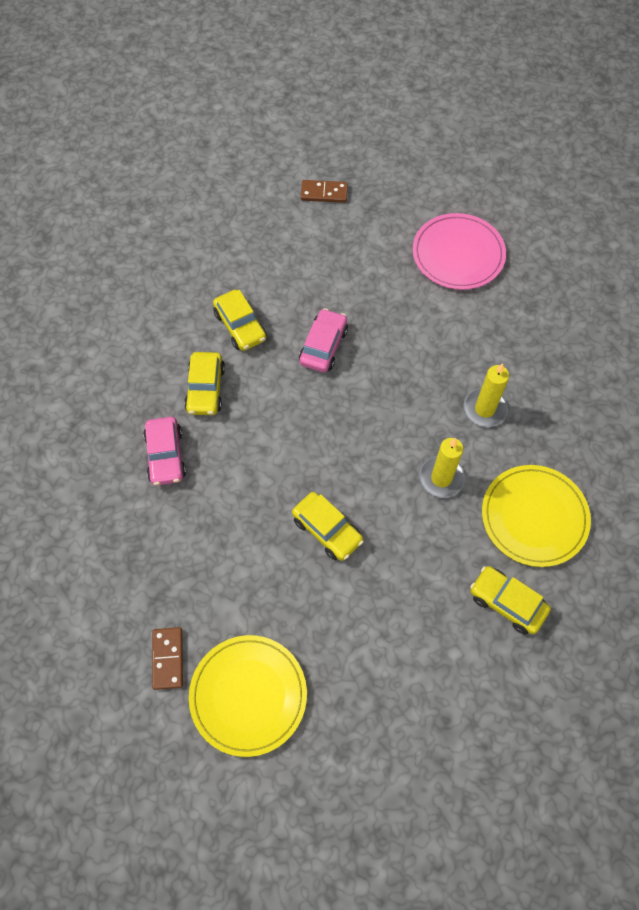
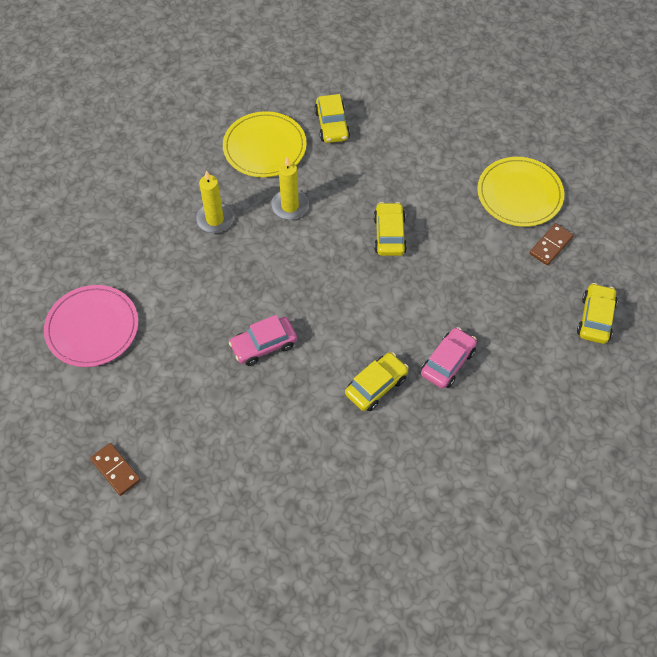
camera: 135 degrees left, 5 degrees down
(240, 326) = (304, 412): yellow car -> yellow car (595, 318)

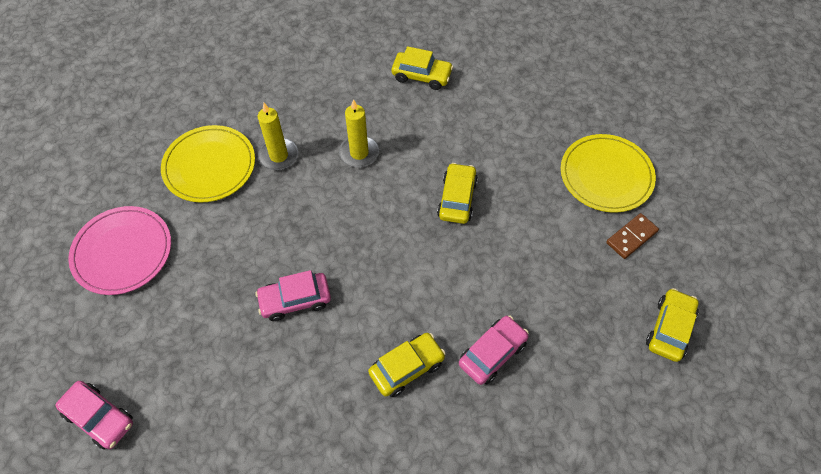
camera: 10 degrees right, 0 degrees up
(115, 470) = (99, 418): brown domino -> pink car
(264, 147) = (348, 89): yellow plate -> yellow plate (209, 166)
(332, 125) = (421, 76): yellow car -> yellow car turned 75 degrees counterclockwise

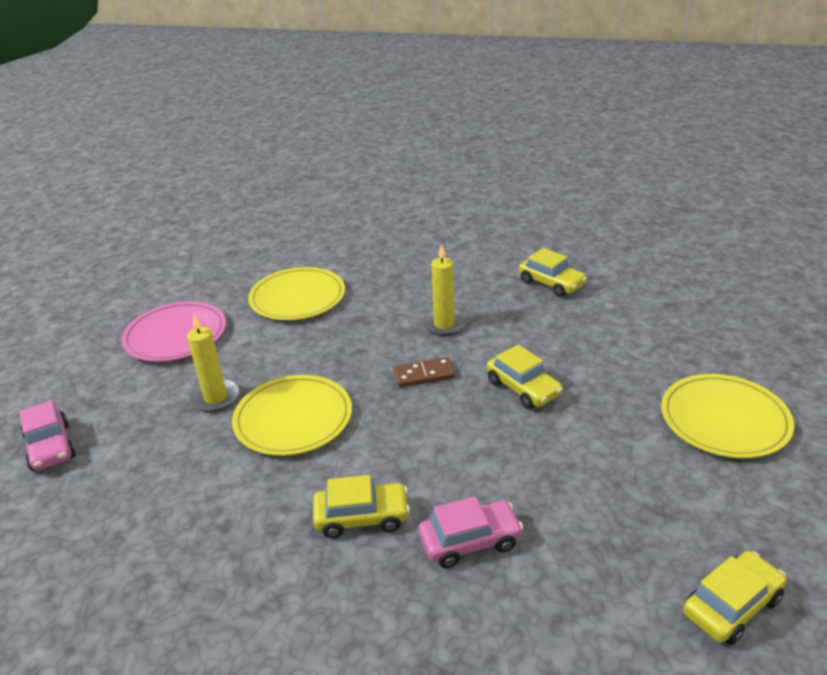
camera: 30 degrees right, 25 degrees down
(279, 156) = (365, 306): yellow candle -> yellow candle (215, 398)
(295, 300) = (293, 418): pink car -> yellow plate
(457, 199) = (523, 388): yellow car -> yellow car turned 105 degrees clockwise
(631, 237) = (727, 489): brown domino -> brown domino (424, 375)

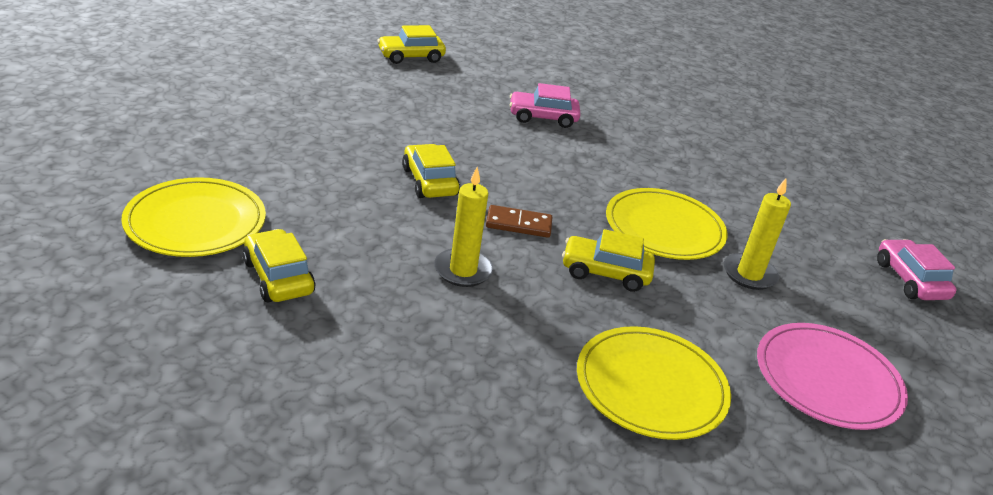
camera: 170 degrees left, 0 degrees up
(362, 517) = (614, 149): yellow car -> yellow car (605, 272)
(724, 419) = (288, 111): yellow plate -> yellow plate (195, 222)

